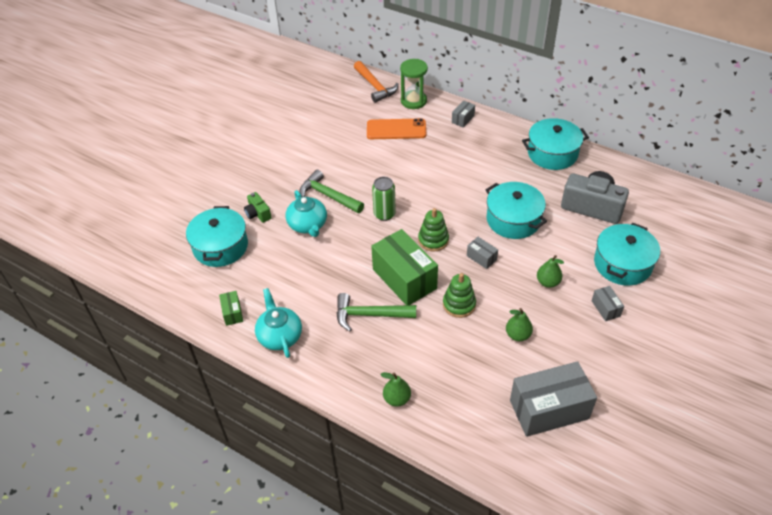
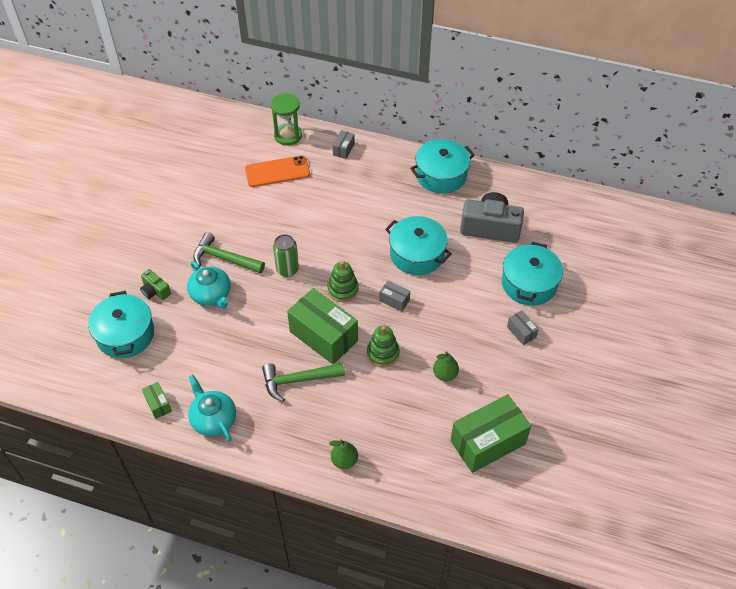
camera: 15 degrees left, 5 degrees up
(375, 86) = (243, 124): orange hammer -> none
(548, 282) = (462, 315): green pear -> none
(549, 409) = (488, 442): grey box -> green box

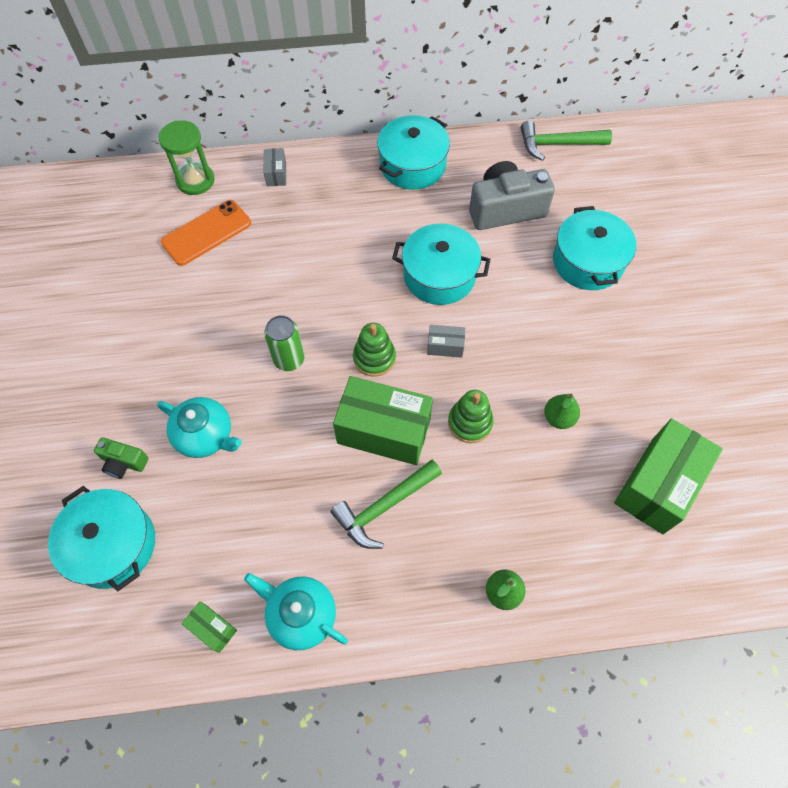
camera: 25 degrees left, 10 degrees up
(224, 258) = (197, 377): green hammer -> green hammer (558, 144)
(521, 332) = (614, 325): grey box -> none

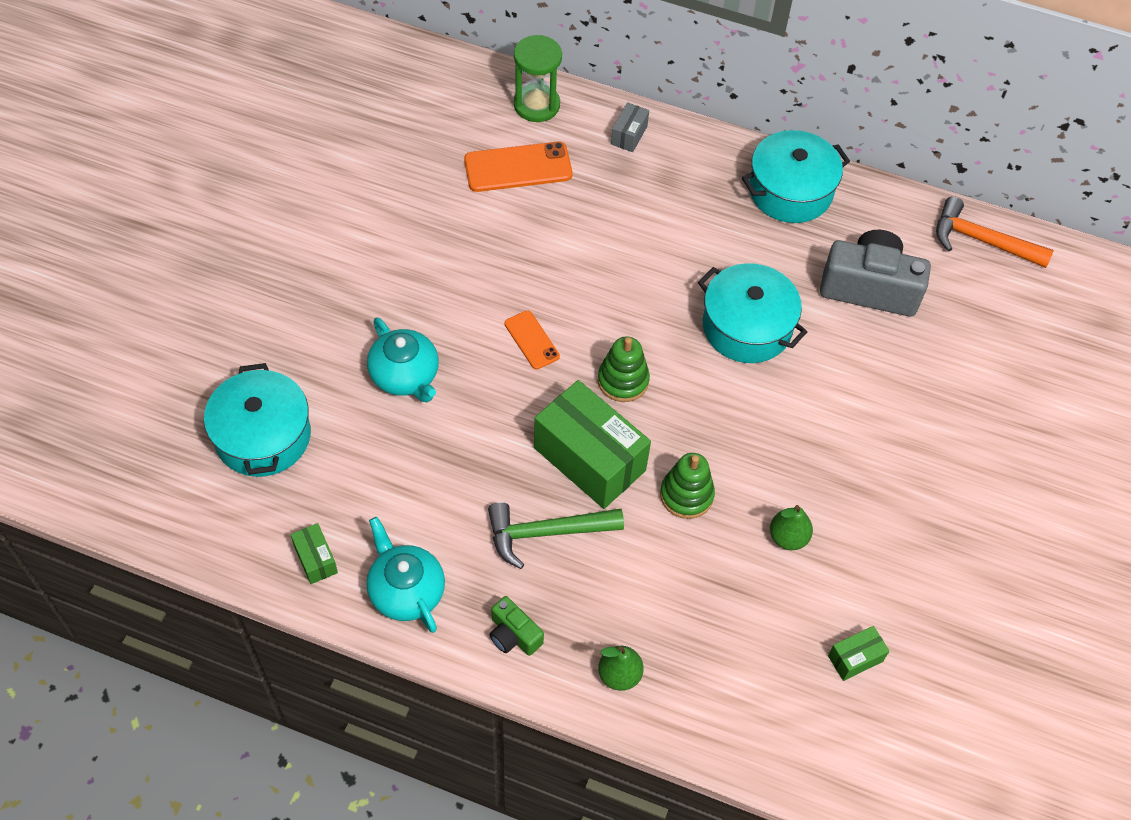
camera: 25 degrees right, 5 degrees down
(124, 462) = (313, 363): green camera -> green camera (513, 635)
(289, 359) = (531, 340): green can -> orange phone
(445, 346) = (707, 405): grey box -> none
(558, 144) = (982, 240): green hammer -> orange hammer
(588, 262) = (930, 389): turquoise pot -> none
(657, 485) = (855, 658): green box -> green box, size x0.45

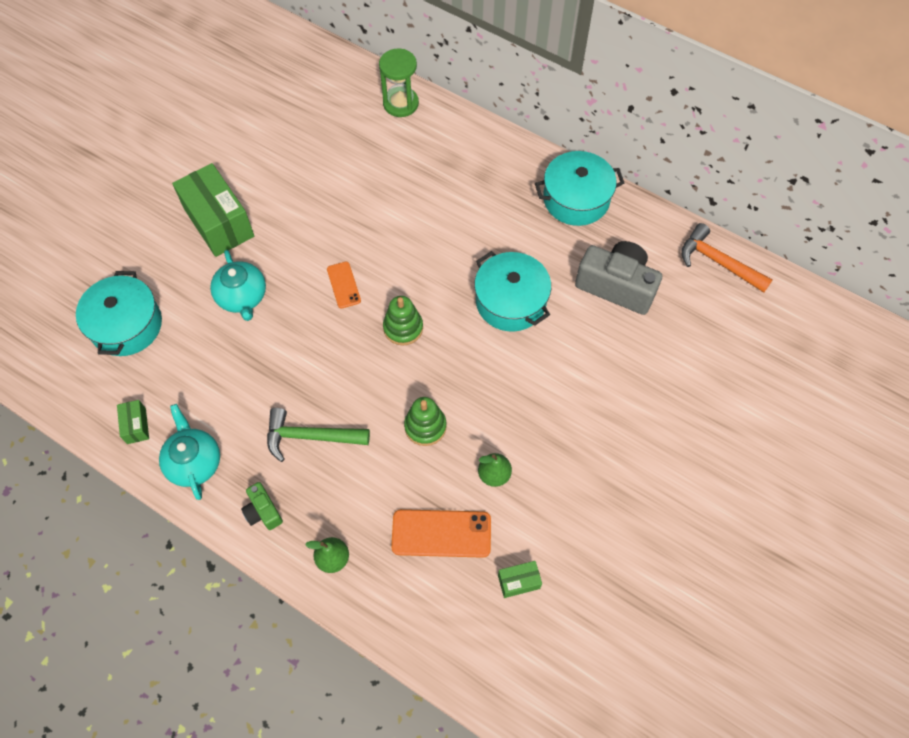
camera: 15 degrees right, 5 degrees up
(518, 167) = (372, 150): orange phone -> orange phone (441, 533)
(589, 459) = (360, 385): green box -> green box (219, 222)
(629, 135) = (464, 137): grey box -> none

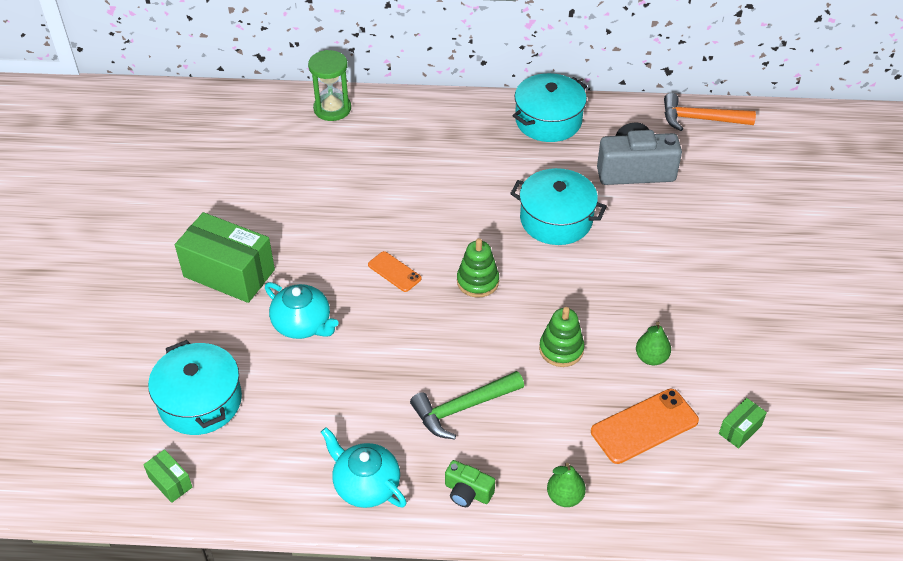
camera: 30 degrees left, 15 degrees down
(136, 426) = (280, 483): green box -> green box (170, 482)

